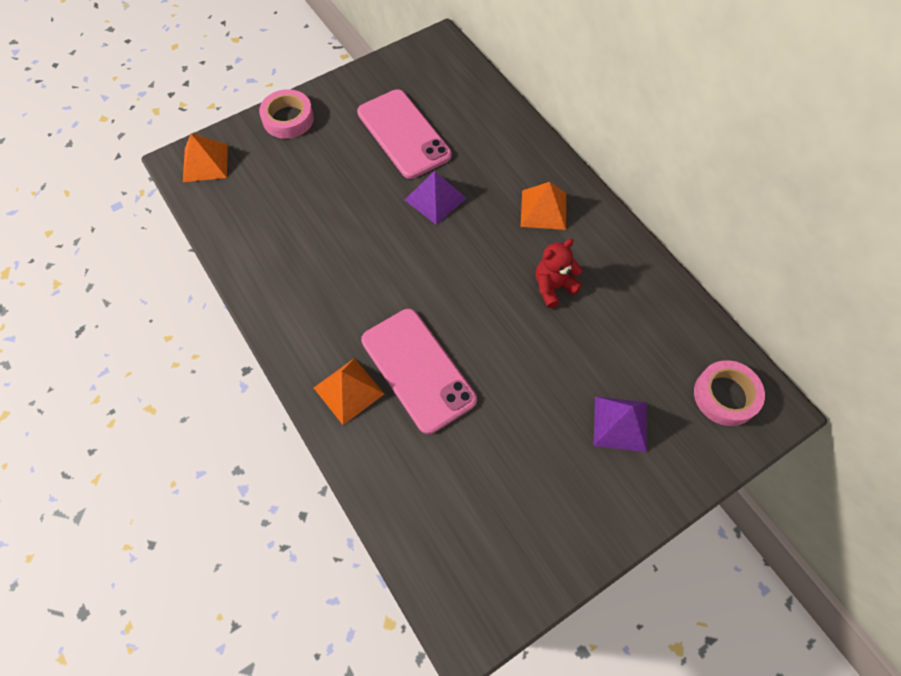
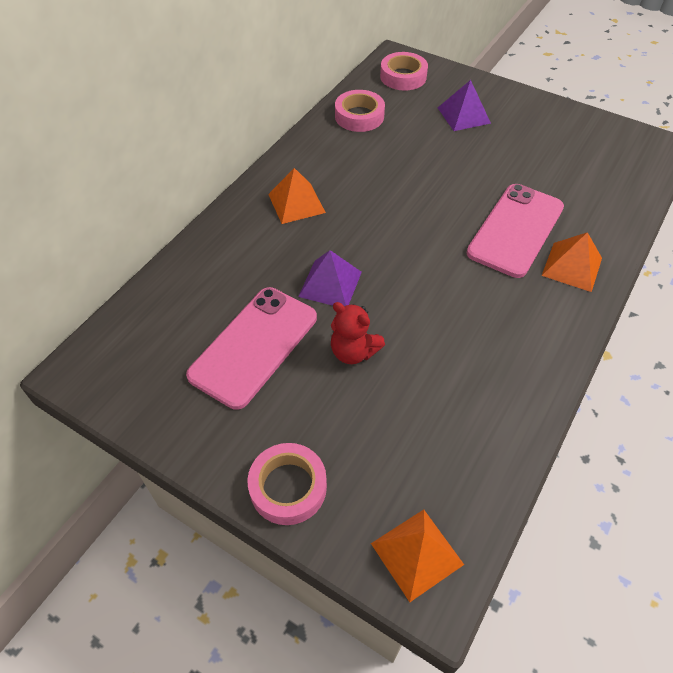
camera: 115 degrees left, 10 degrees down
(553, 287) = (375, 175): red teddy bear -> red teddy bear (353, 351)
(659, 314) = (359, 116): none -> pink tape

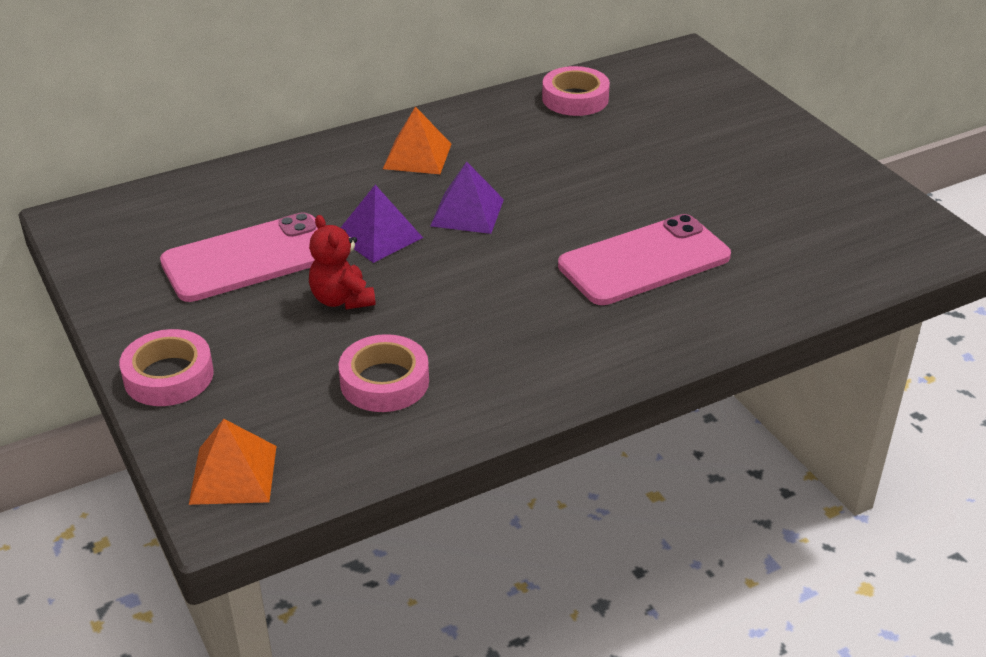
camera: 30 degrees right, 15 degrees down
(403, 76) = (672, 75): pink tape -> pink tape (384, 381)
(463, 115) = (707, 134): purple pyramid -> purple pyramid (467, 212)
(572, 266) = (674, 317): orange pyramid -> none

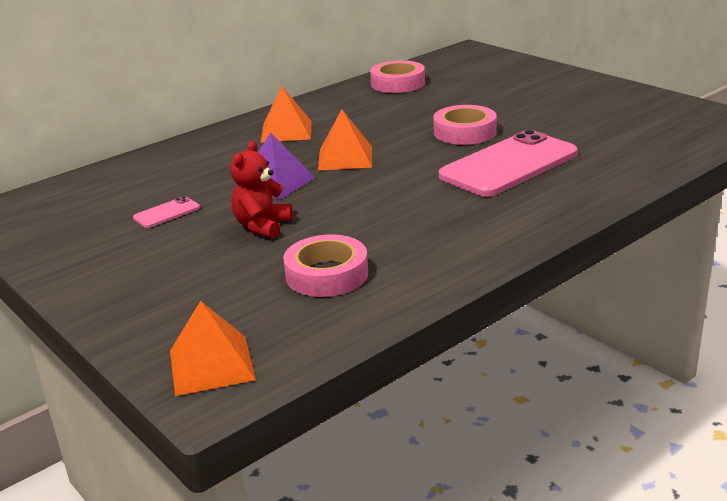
camera: 10 degrees left, 10 degrees down
(168, 376) = (120, 303): pink tape -> pink tape (465, 132)
(249, 258) = (166, 213): pink phone -> pink phone, size x0.42
(342, 299) = (262, 226): red teddy bear -> red teddy bear turned 60 degrees clockwise
(467, 212) = (345, 158): purple pyramid -> orange pyramid

